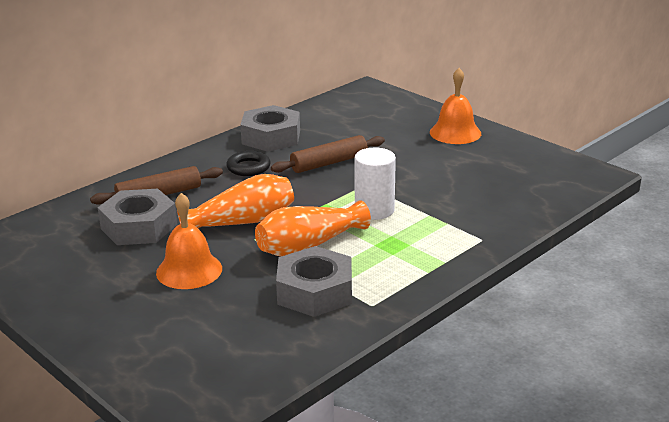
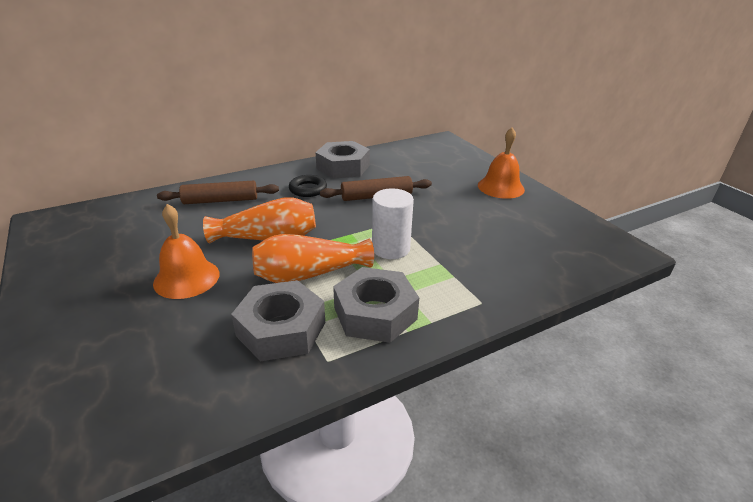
camera: 15 degrees right, 5 degrees up
(139, 227) = (182, 226): grey nut -> grey nut (375, 313)

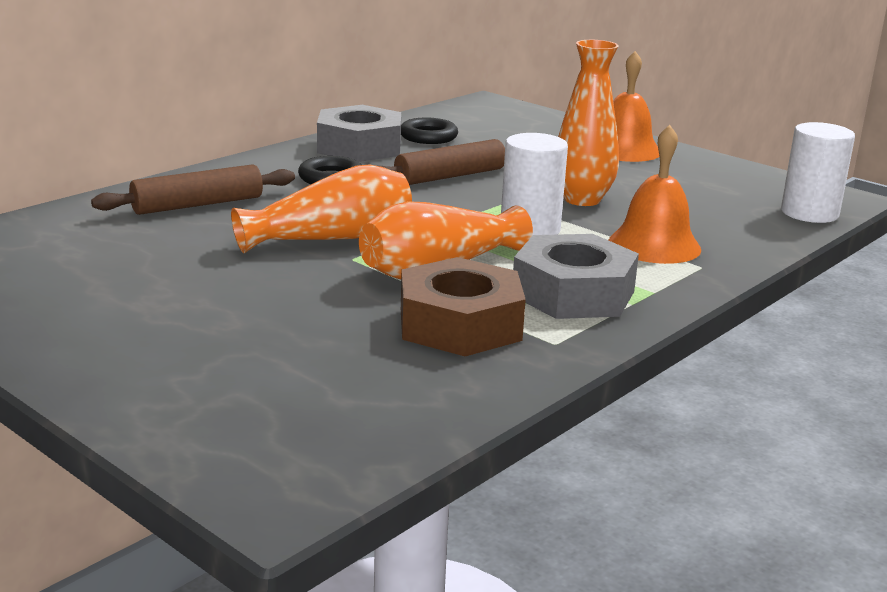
camera: 20 degrees left, 10 degrees down
(186, 278) = (253, 294): orange bell -> orange bell (654, 245)
(281, 329) = (460, 324): grey nut -> brown nut
(388, 163) = (428, 137): none -> black ring
(443, 227) = (582, 199): none -> orange vase
(594, 262) = (809, 213): none -> white cylinder

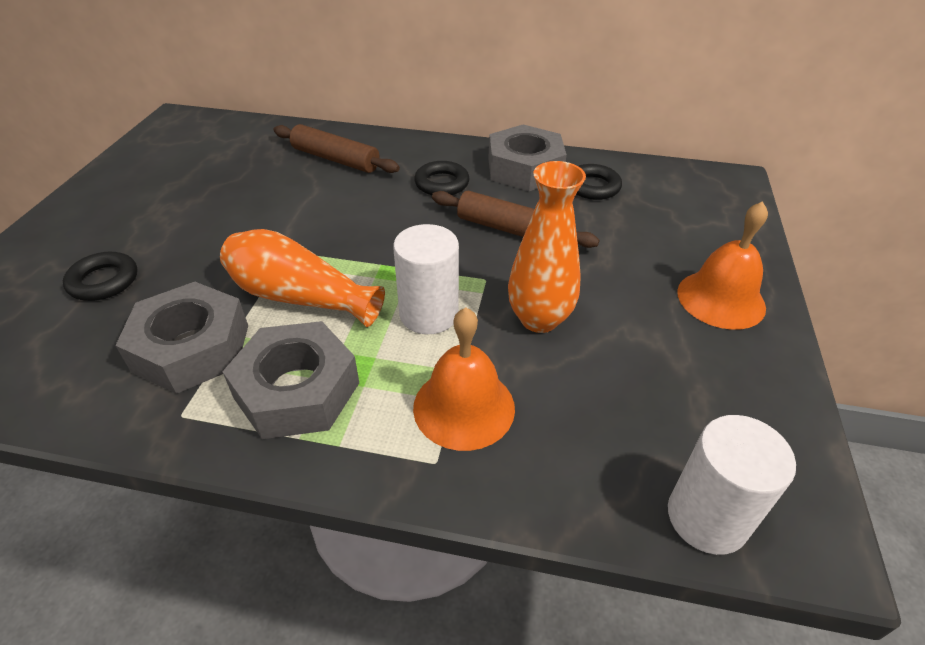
camera: 60 degrees right, 20 degrees up
(271, 351) = (104, 281): none -> black ring
(331, 238) = (320, 229): orange vase -> none
(460, 324) = (191, 348): brown nut -> grey nut

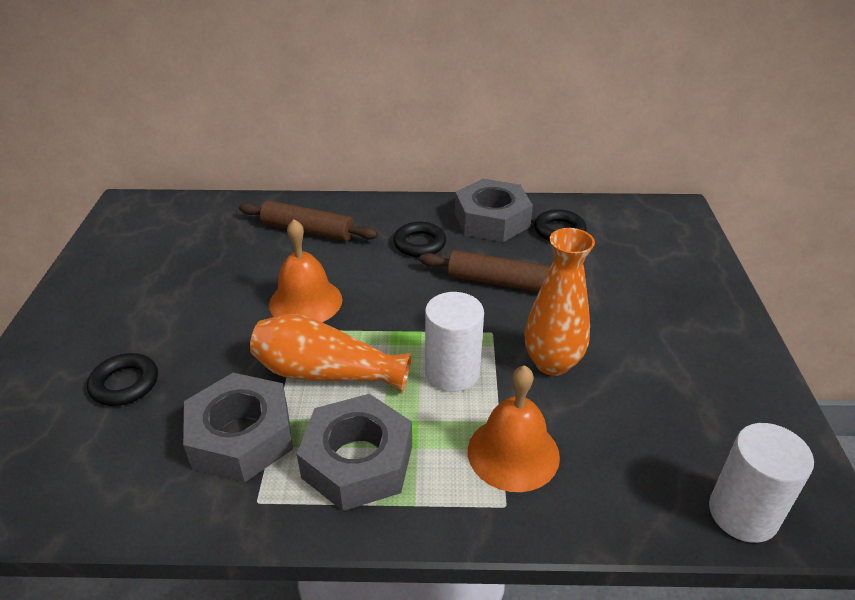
camera: 10 degrees left, 5 degrees down
(721, 299) = (701, 323): orange bell -> orange bell (305, 301)

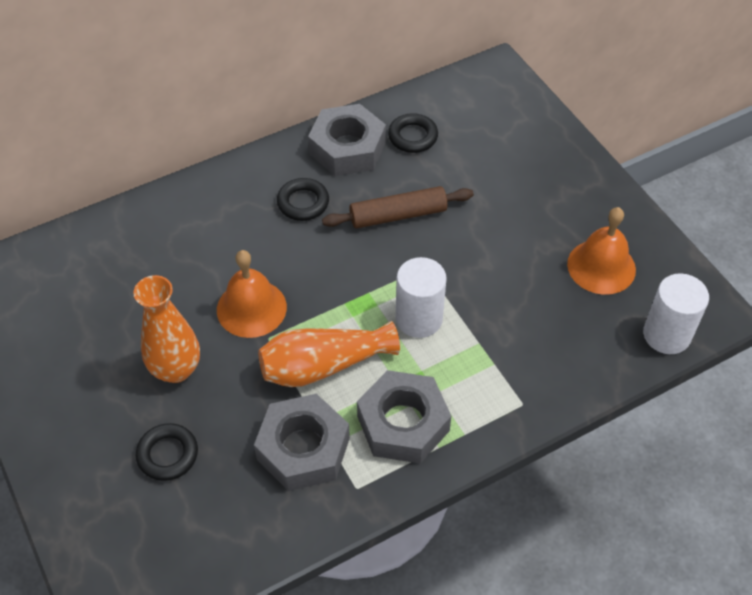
camera: 30 degrees left, 15 degrees up
(308, 231) = (189, 232): brown rolling pin -> none
(513, 453) = (504, 363): orange bell -> orange bell (601, 266)
(552, 363) = (486, 275): orange vase -> orange vase (176, 369)

